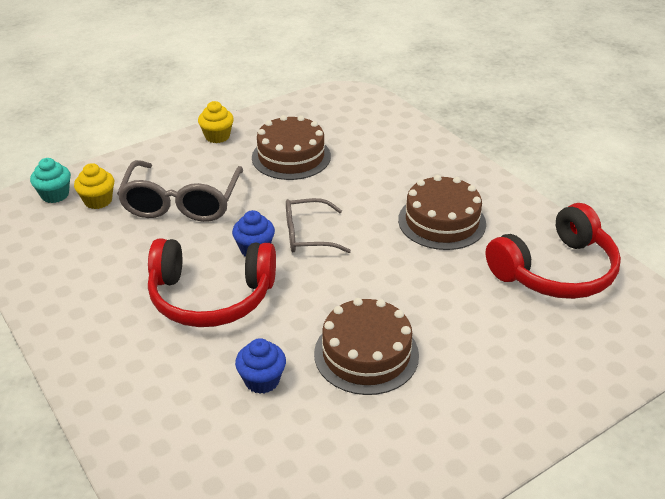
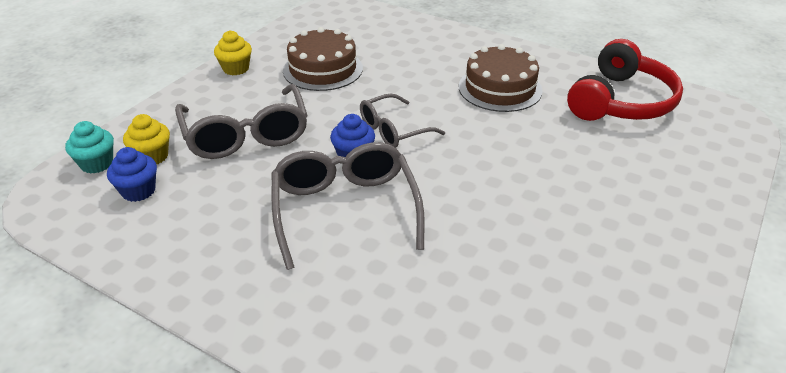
camera: 25 degrees left, 0 degrees up
(211, 296) = (345, 210): red headphones -> grey glasses
(262, 380) = (458, 271): blue cupcake -> blue cupcake (138, 191)
(366, 354) = (532, 215): brown cake -> none

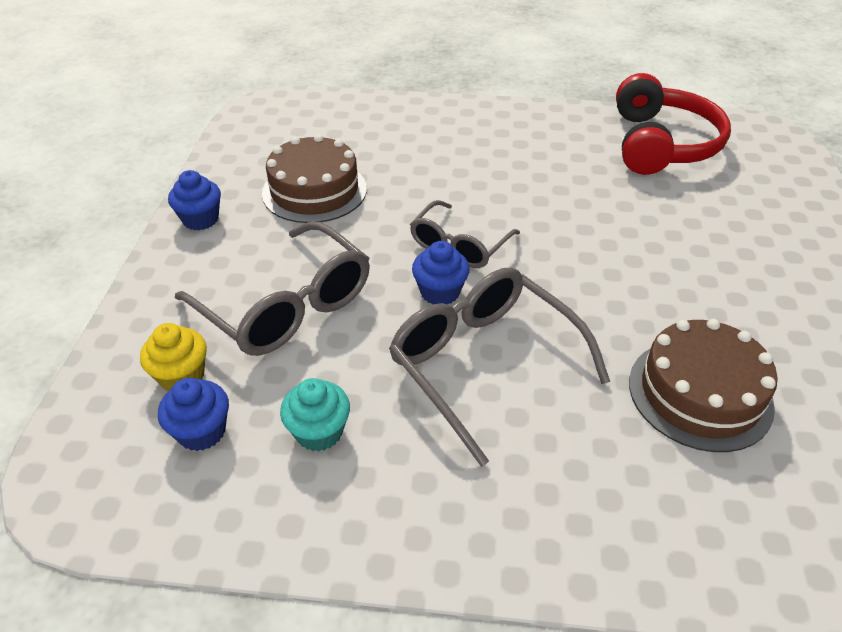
camera: 25 degrees left, 5 degrees up
(97, 164) = (108, 413): turquoise cupcake -> turquoise cupcake (319, 432)
(236, 69) = (200, 219): yellow cupcake -> blue cupcake
(500, 88) = (533, 161): brown cake -> brown cake (700, 393)

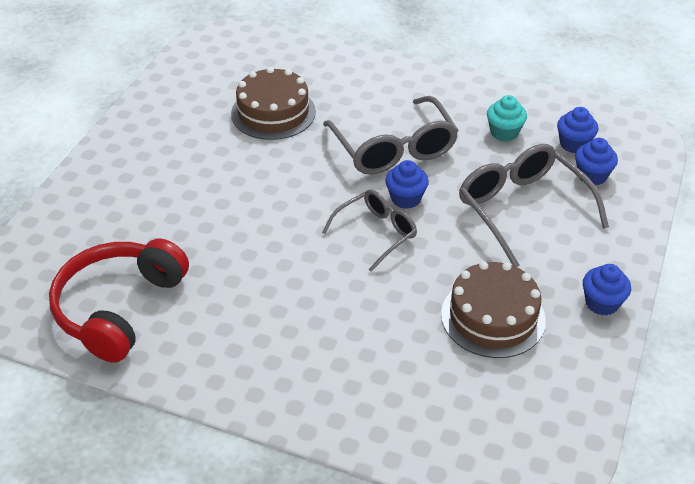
camera: 165 degrees left, 0 degrees up
(182, 376) = (592, 176): yellow cupcake -> blue cupcake

